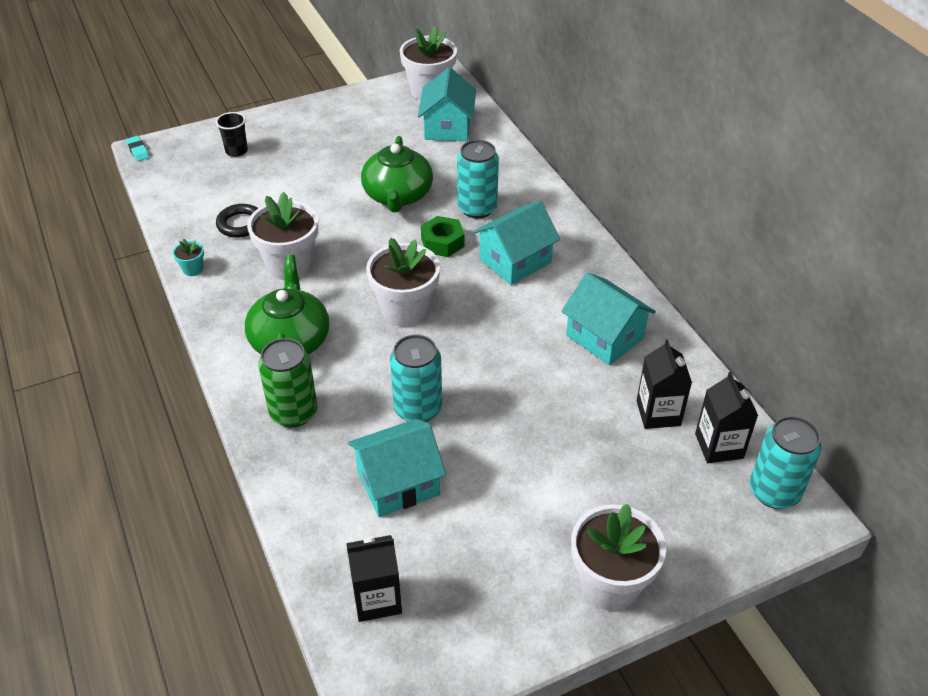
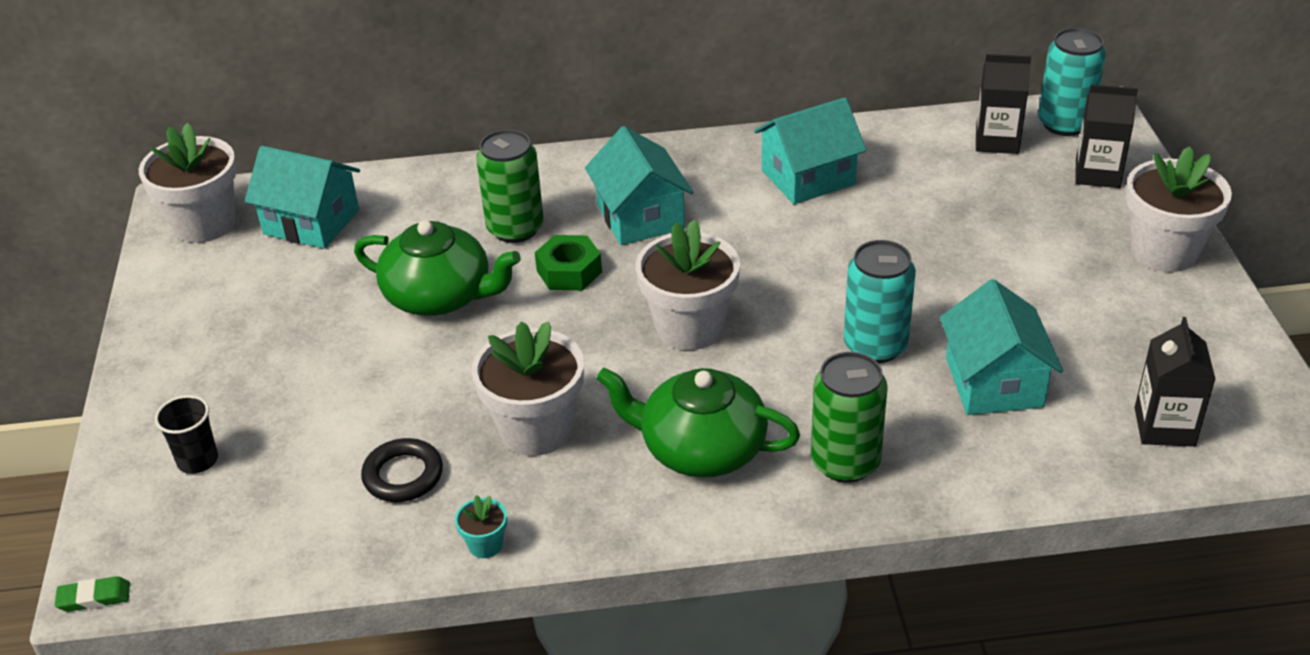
camera: 70 degrees left, 5 degrees down
(138, 151) = (94, 597): turquoise eraser -> green eraser
(477, 208) = (515, 228): turquoise can -> green can
(658, 413) = (939, 168): black carton -> black carton (1097, 173)

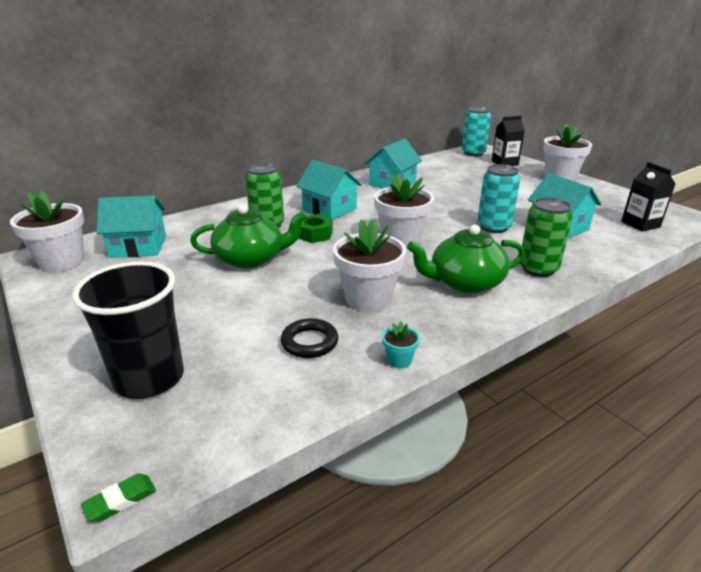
camera: 30 degrees left, 10 degrees down
(198, 460) = (149, 378): black cup -> black cup, size x2.10
(997, 141) = (455, 161): black carton -> none

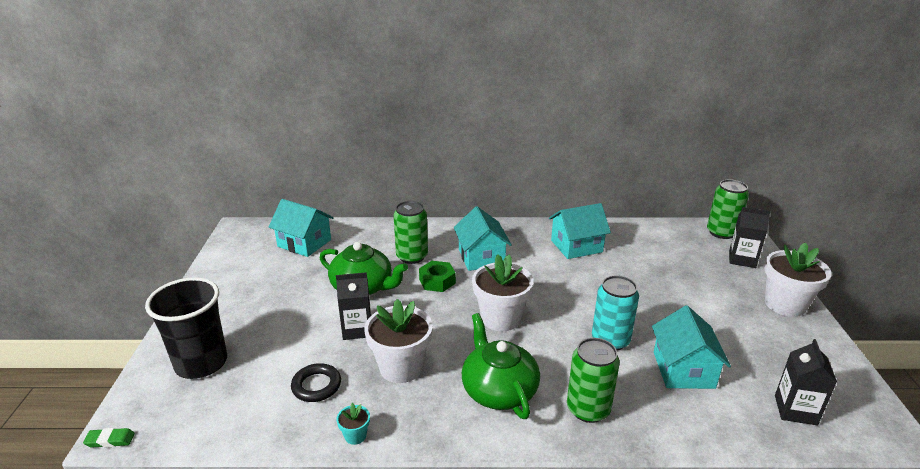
camera: 35 degrees right, 0 degrees up
(62, 261) = (249, 239): white flower pot -> none
(289, 288) = (357, 329): none -> black carton
(465, 282) = (498, 390): green teapot -> green teapot turned 45 degrees clockwise
(473, 153) = (721, 232): turquoise can -> green can

